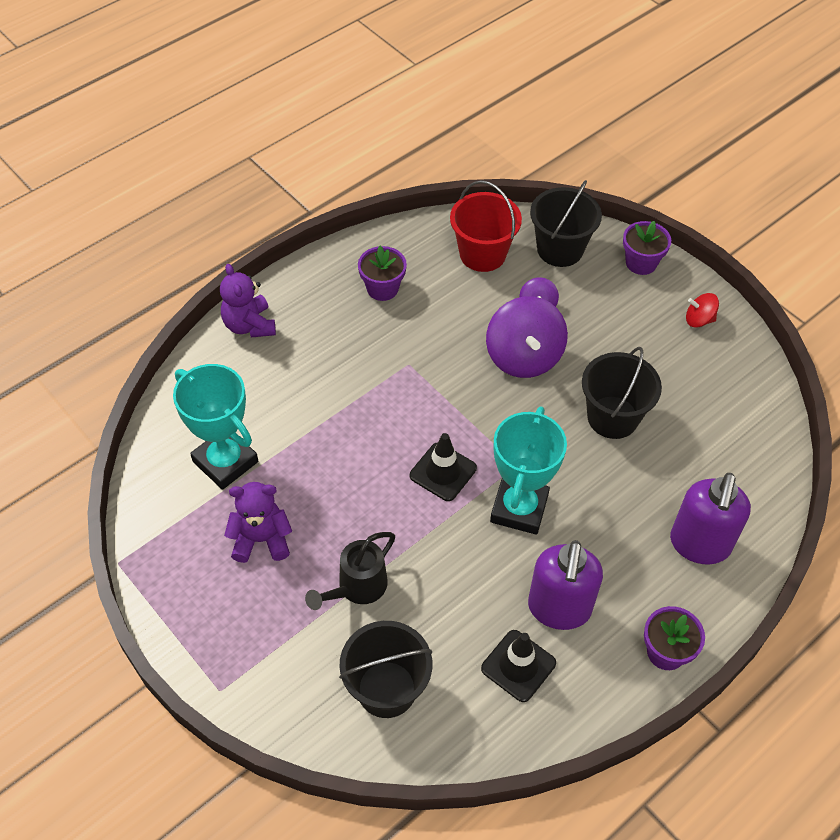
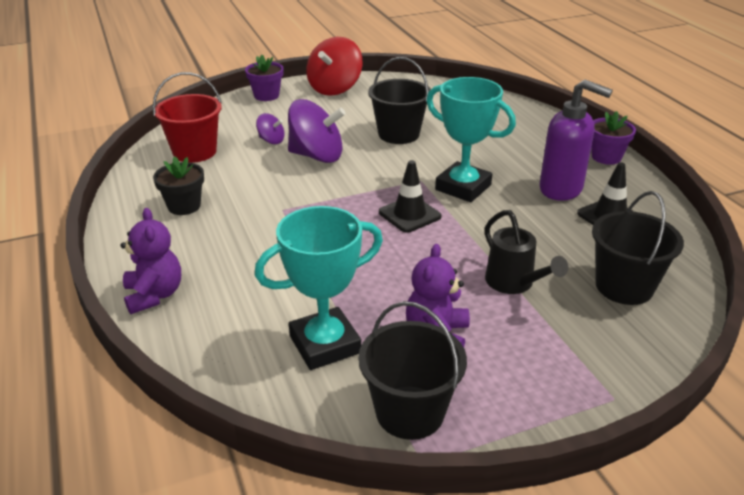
camera: 70 degrees left, 20 degrees down
(249, 325) = (154, 295): purple teddy bear -> purple teddy bear turned 105 degrees counterclockwise
(382, 288) = (184, 206): purple flower pot -> black flower pot
(560, 249) = (223, 120): black bucket -> black bucket (410, 412)
(699, 320) = (334, 88): red spinning top -> red spinning top, size x2.03
(699, 545) = (522, 128): purple soap dispenser -> none

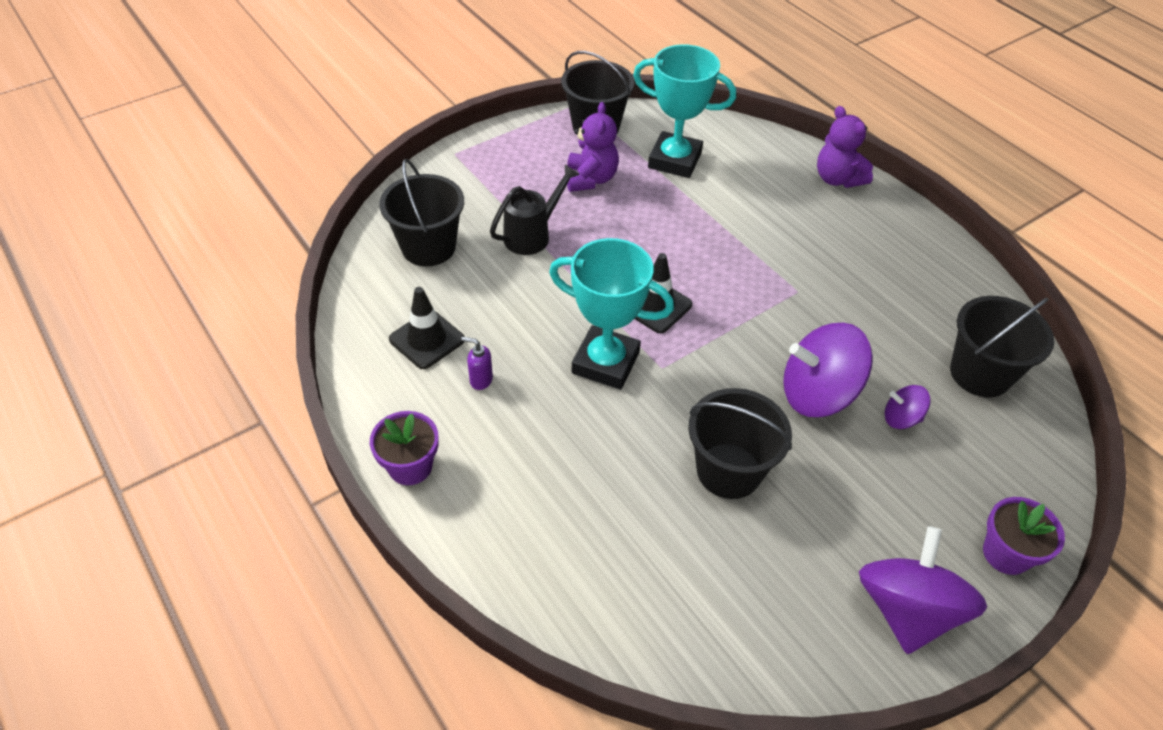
camera: 165 degrees right, 15 degrees up
(184, 206) = (905, 278): black flower pot -> none
(194, 152) = (980, 373): red bucket -> black bucket
(325, 344) = (674, 160): turquoise trophy -> turquoise trophy turned 60 degrees clockwise
(334, 88) = (907, 610): red spinning top -> purple spinning top
(514, 283) = (532, 235): black watering can -> black watering can turned 90 degrees clockwise
(561, 189) = (480, 380): purple soap dispenser -> purple soap dispenser, size x0.41

